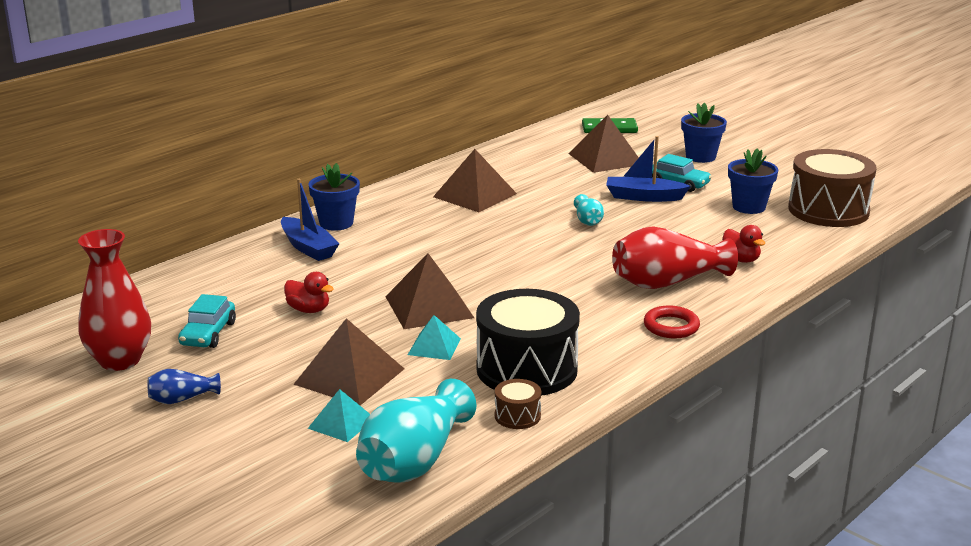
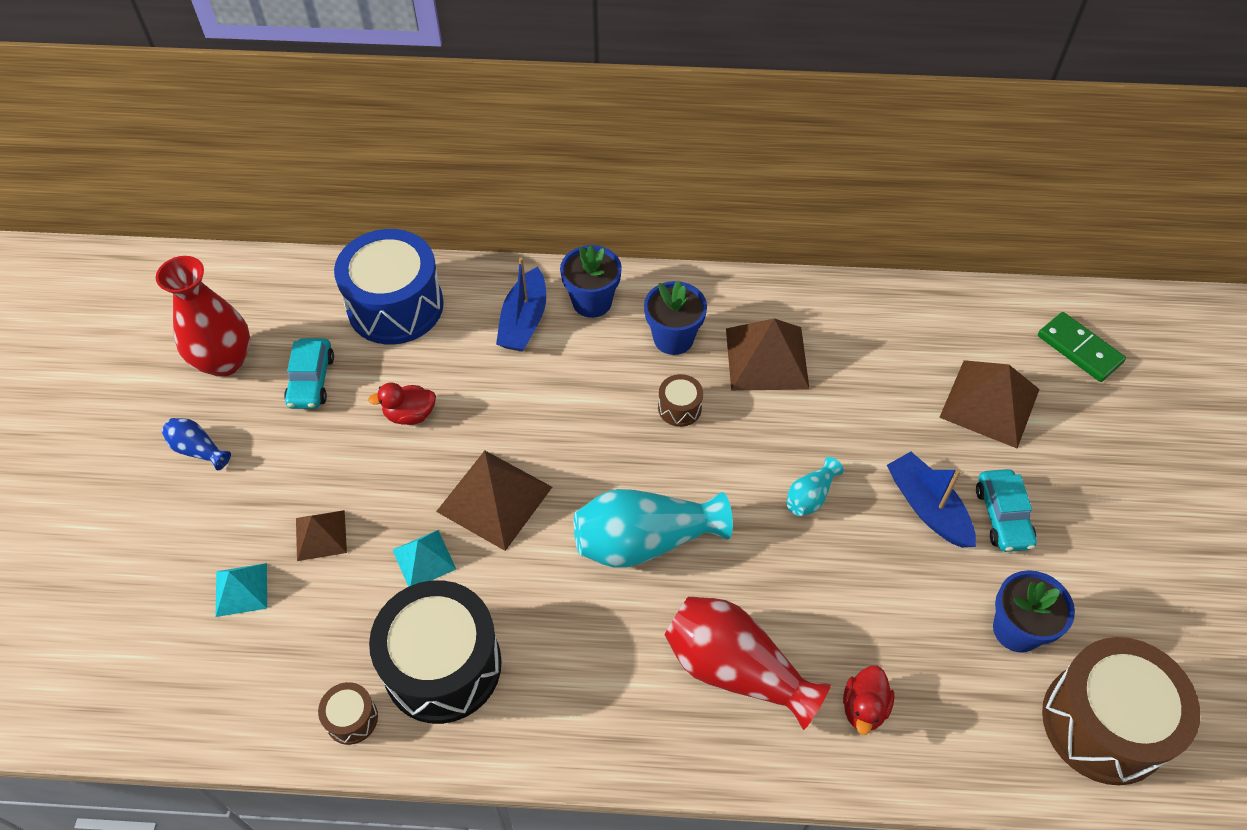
camera: 50 degrees right, 30 degrees up
(206, 282) = (395, 306): none -> blue drum
(208, 334) = (311, 380): turquoise car -> turquoise car turned 60 degrees counterclockwise
(309, 310) = (410, 415): red duck -> red duck turned 90 degrees clockwise
(349, 376) = (321, 535): brown pyramid -> brown pyramid, size x0.57
(414, 460) = (220, 690): turquoise vase -> turquoise vase (645, 541)
(464, 230) = (679, 408): none -> brown drum
(671, 326) = (638, 738): red ring -> none
(700, 157) = (1106, 490): blue flower pot -> blue flower pot (673, 338)

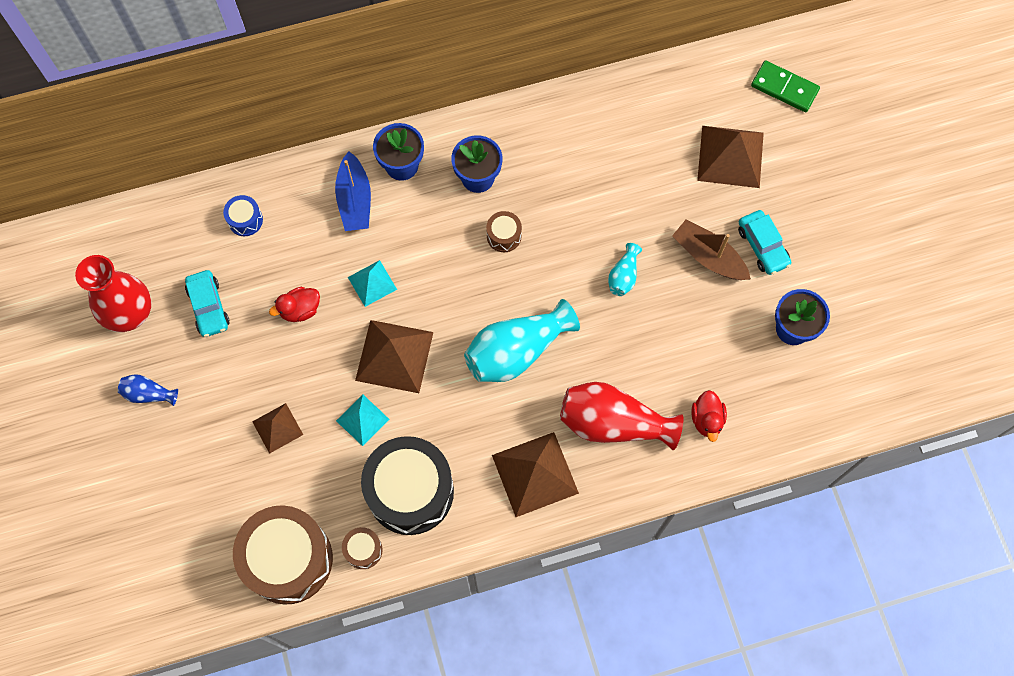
camera: 20 degrees left, 15 degrees up
(241, 589) = (238, 488): turquoise pyramid -> turquoise pyramid (372, 283)
(395, 306) = (245, 220): blue drum -> blue drum, size x0.43
(766, 358) = (554, 171): brown pyramid -> brown pyramid (534, 474)
(927, 507) = (708, 257): blue boat -> brown boat
(1103, 723) = (864, 375): brown drum -> brown drum (288, 559)

